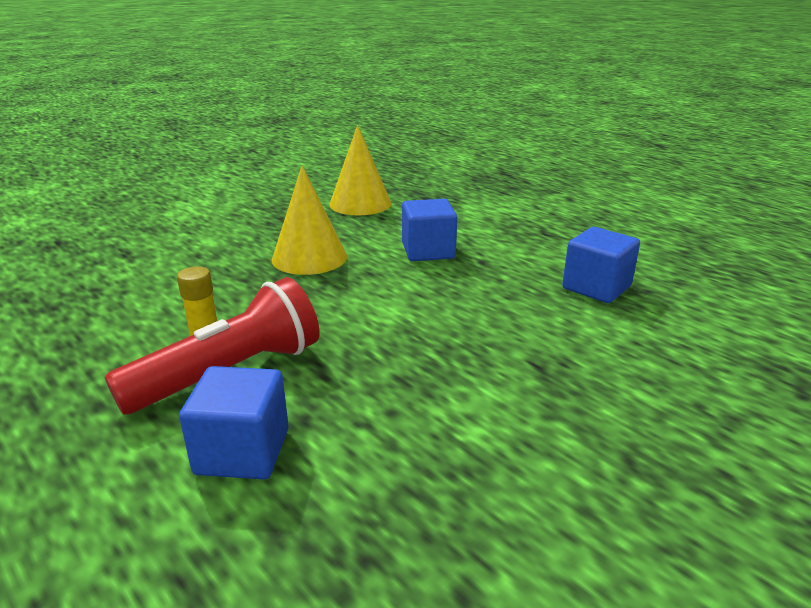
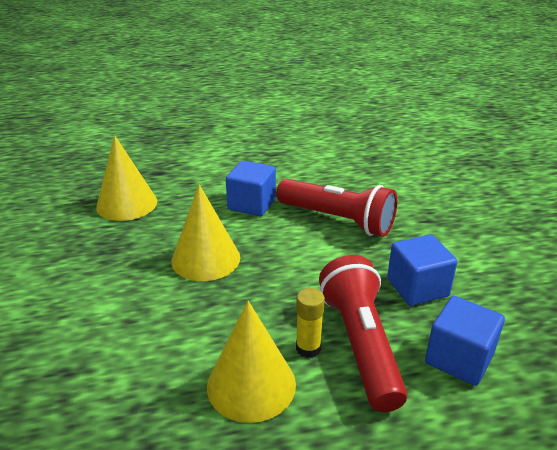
camera: 60 degrees left, 5 degrees up
(140, 328) = (251, 384): none -> yellow cone
(457, 303) = (337, 220): none -> red flashlight
(596, 287) = (358, 169): blue cube -> blue cube (417, 287)

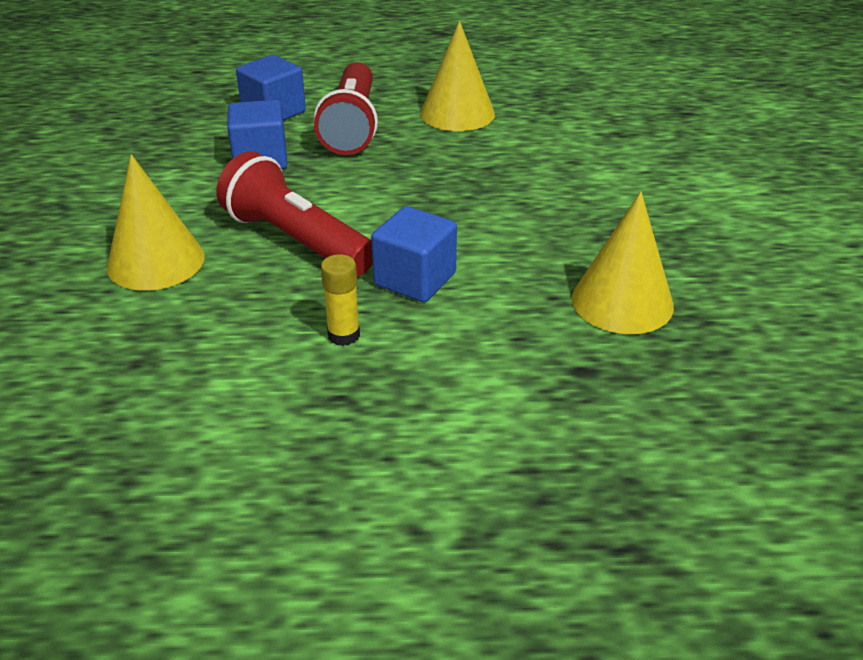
camera: 170 degrees left, 5 degrees up
(206, 259) = (492, 209): yellow cone -> yellow cone (156, 261)
(308, 348) = (400, 128): yellow glue stick -> yellow glue stick (343, 335)

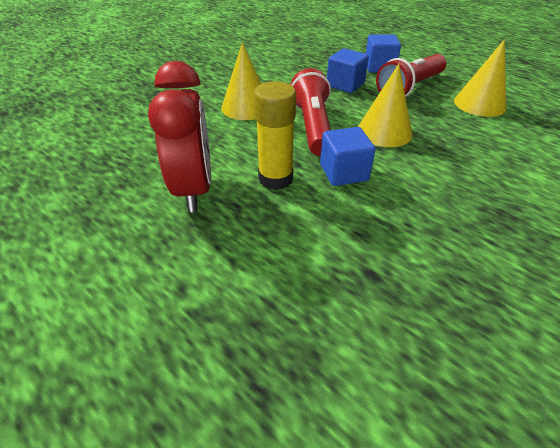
camera: 45 degrees right, 5 degrees up
(252, 415) = (194, 189): none -> red clock
(343, 335) = (275, 179): yellow glue stick -> yellow glue stick, size x1.79
(622, 302) = (450, 253): yellow cone -> yellow cone (384, 132)

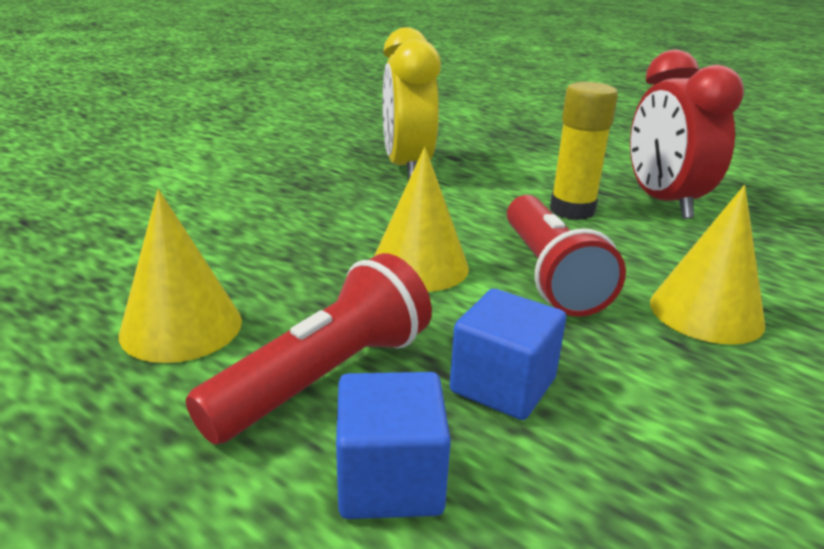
camera: 175 degrees right, 15 degrees down
(344, 172) = (485, 216): blue cube -> none
(420, 246) = (407, 168): none -> yellow clock

